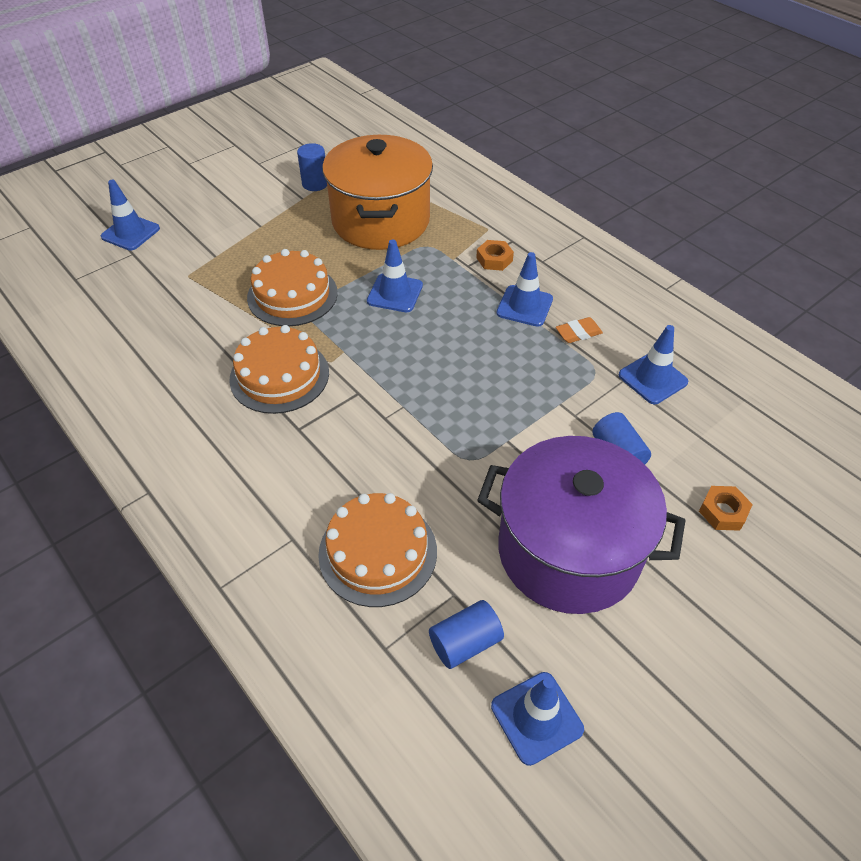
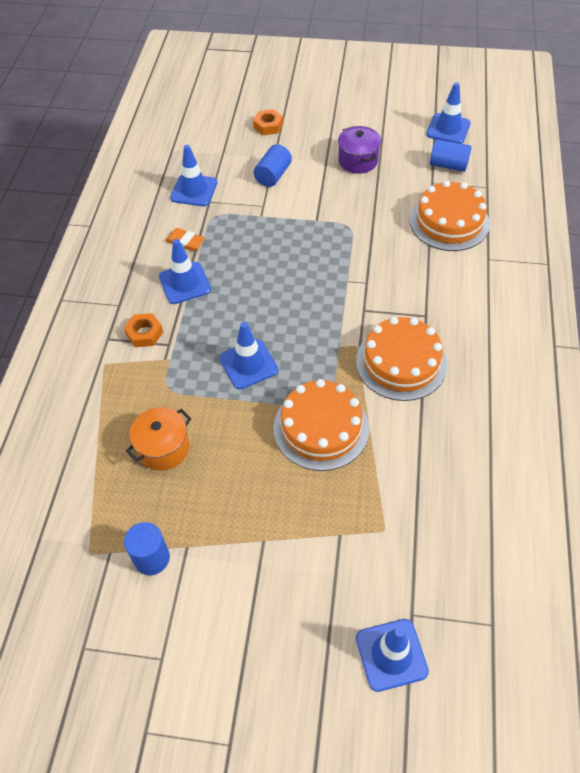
camera: 130 degrees left, 5 degrees up
(381, 221) = (163, 448): orange pot -> orange pot, size x0.45
(568, 551) = (358, 161): purple pot -> purple pot, size x0.45

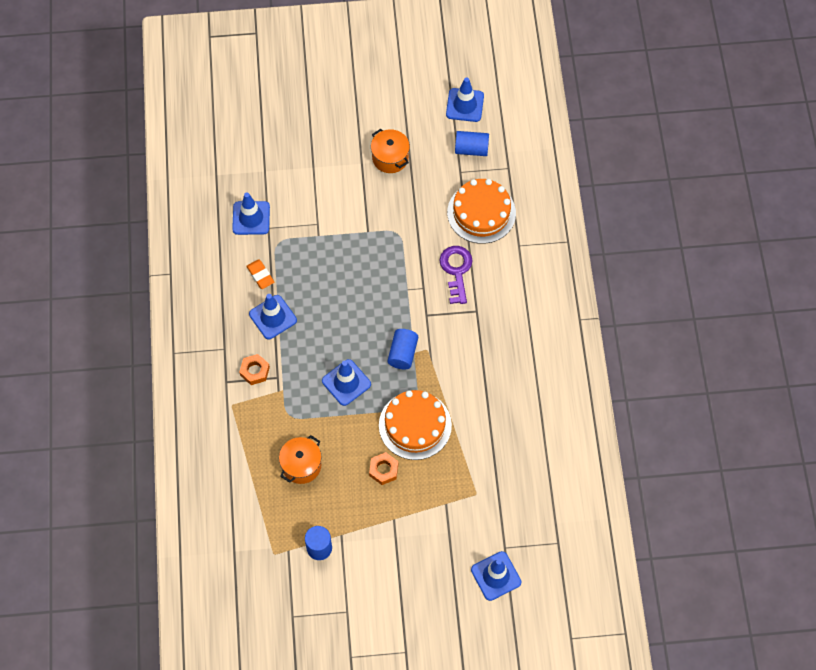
camera: 15 degrees left, 10 degrees up
(185, 242) = (260, 275): orange eraser -> orange eraser turned 45 degrees clockwise
(268, 126) = (298, 129): orange nut -> orange nut (383, 470)
(273, 175) = (317, 188): blue cylinder -> blue cylinder (403, 353)
(358, 161) = (390, 158): purple pot -> orange pot
(401, 362) = (464, 357): orange cake -> none
(409, 271) = (456, 270): none -> purple key

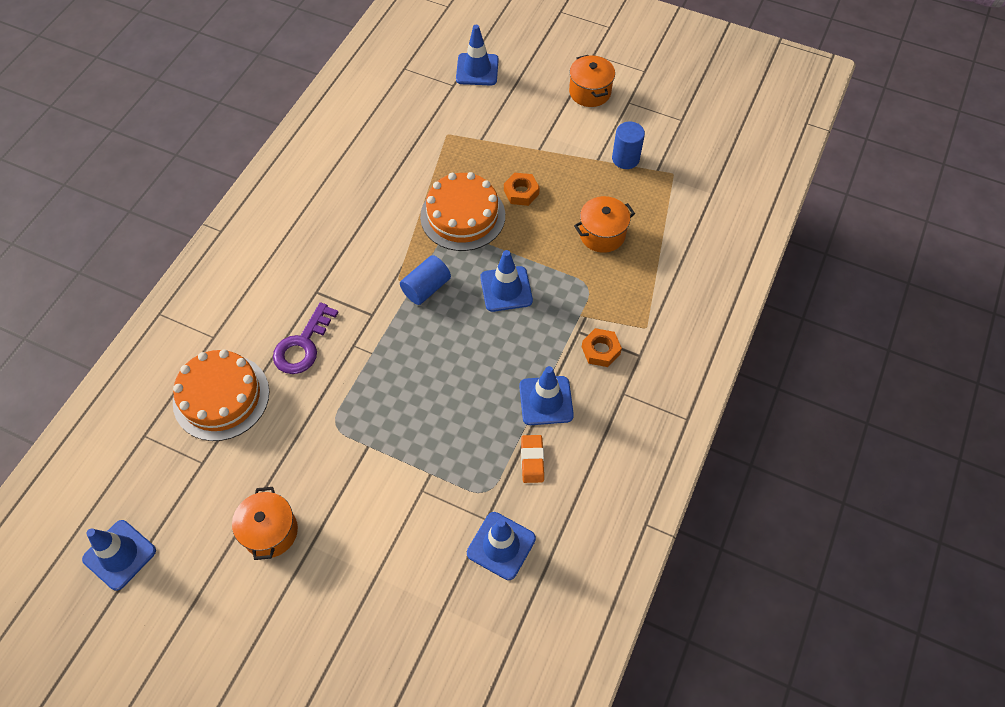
camera: 150 degrees left, 5 degrees down
(385, 604) = (590, 92): none -> orange pot
(471, 149) = (164, 486): blue cylinder -> none

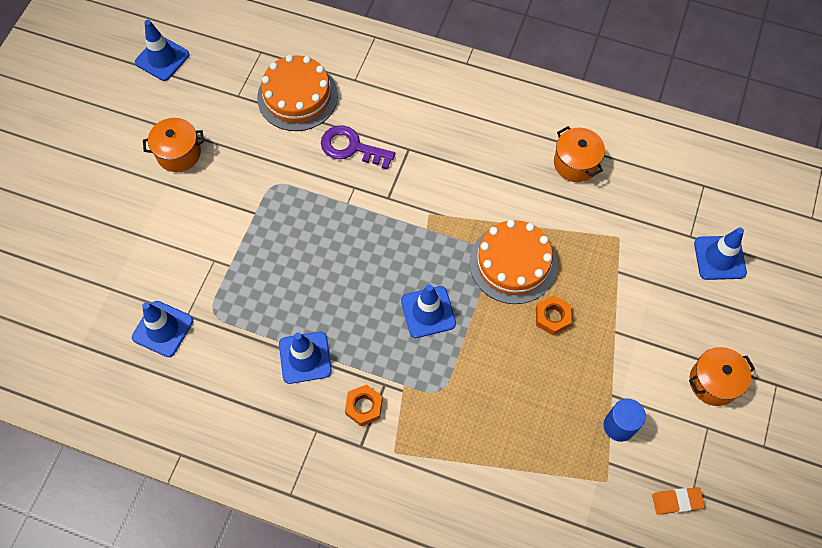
camera: 85 degrees right, 5 degrees up
(426, 288) = (422, 240): blue cylinder -> none
(532, 460) = (243, 349): orange eraser -> orange eraser (677, 501)
(602, 234) = (508, 403): orange pot -> orange pot (575, 163)

